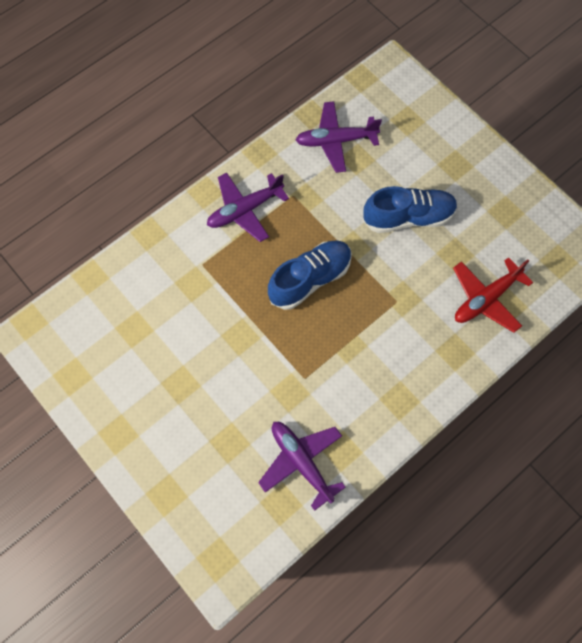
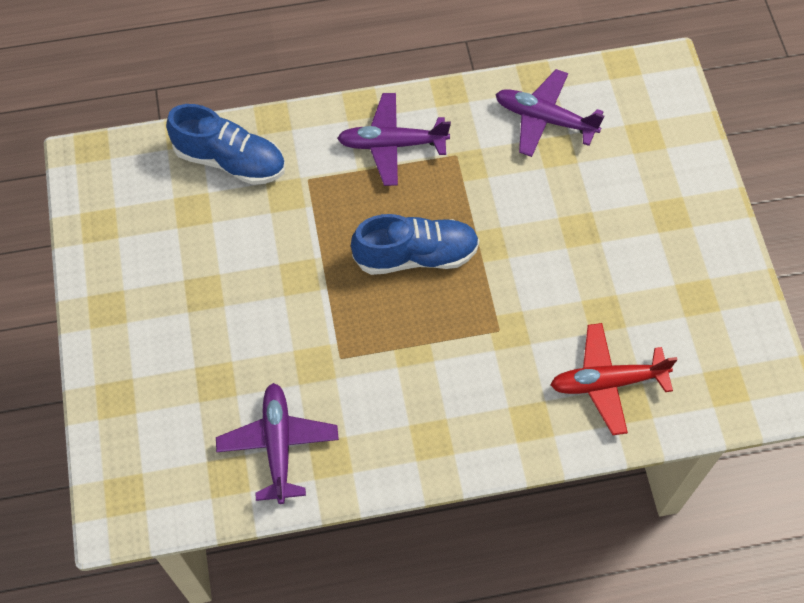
camera: 30 degrees right, 5 degrees down
(408, 217) = (574, 245): blue shoe -> blue shoe (230, 160)

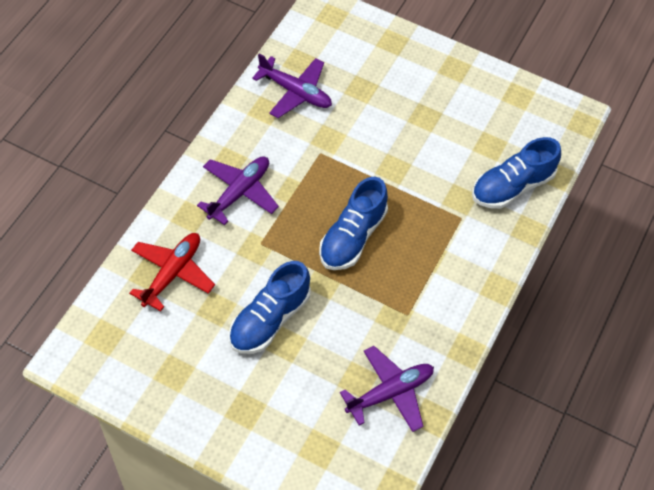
camera: 125 degrees right, 5 degrees down
(392, 144) = (449, 283): purple plane -> purple plane (239, 192)
(570, 260) = (269, 319): none -> blue shoe

